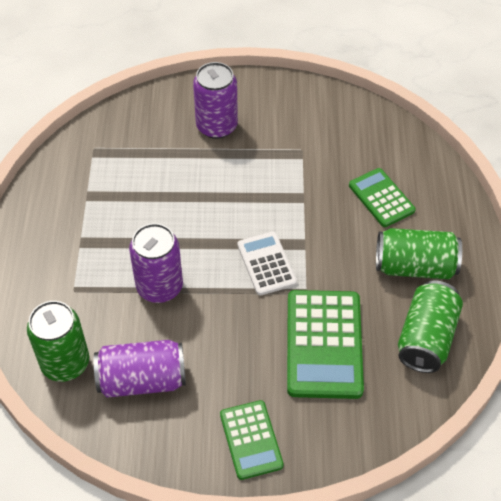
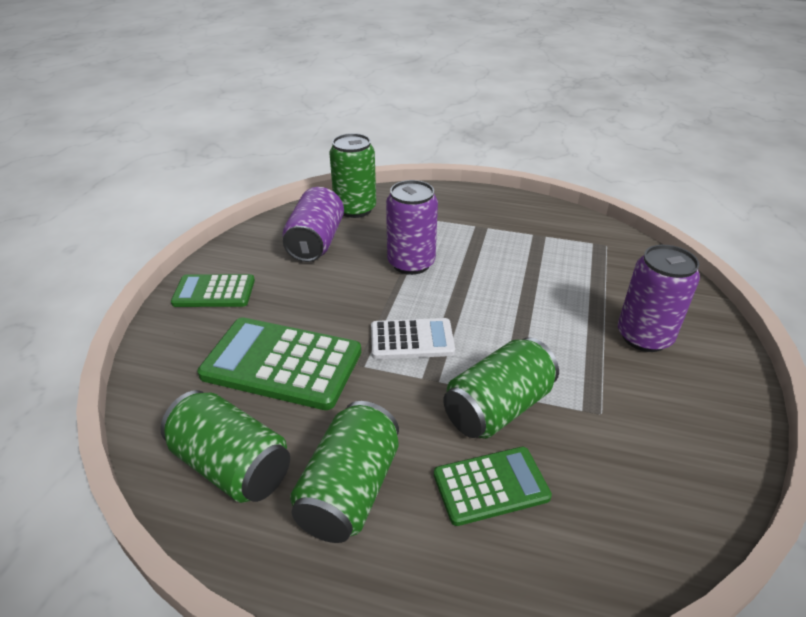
camera: 105 degrees right, 15 degrees down
(318, 201) = (498, 408): none -> green can

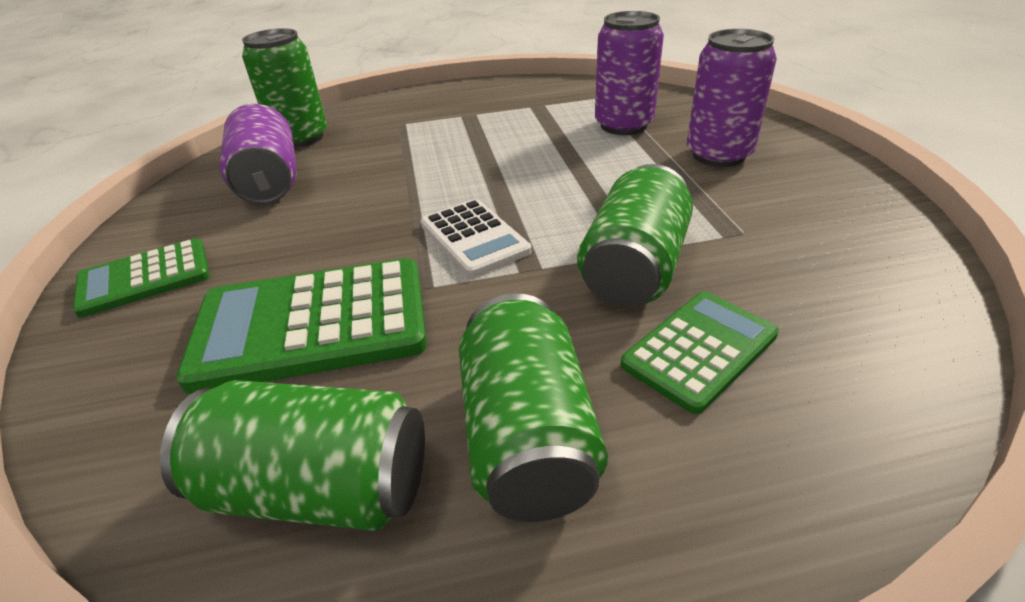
camera: 25 degrees left, 0 degrees up
(411, 263) = (413, 167): purple can -> purple can (623, 125)
(412, 340) = (474, 238): white calculator -> white calculator turned 90 degrees clockwise

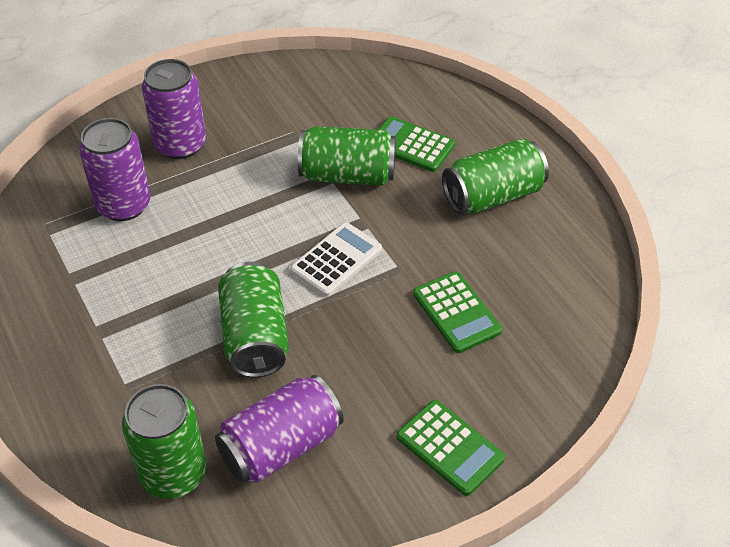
camera: 110 degrees left, 10 degrees up
(312, 325) = (456, 312): green calculator -> green calculator, size x0.60
(319, 487) = (554, 258): green can -> green can (255, 337)

